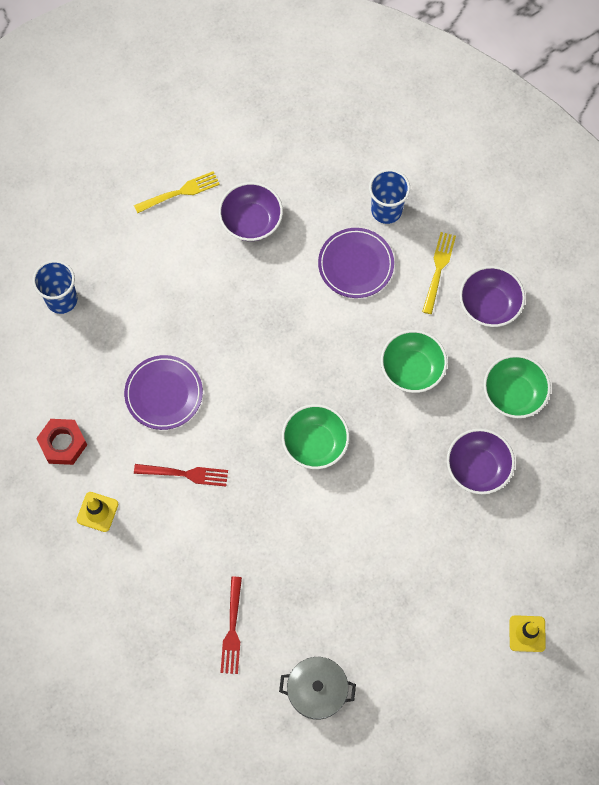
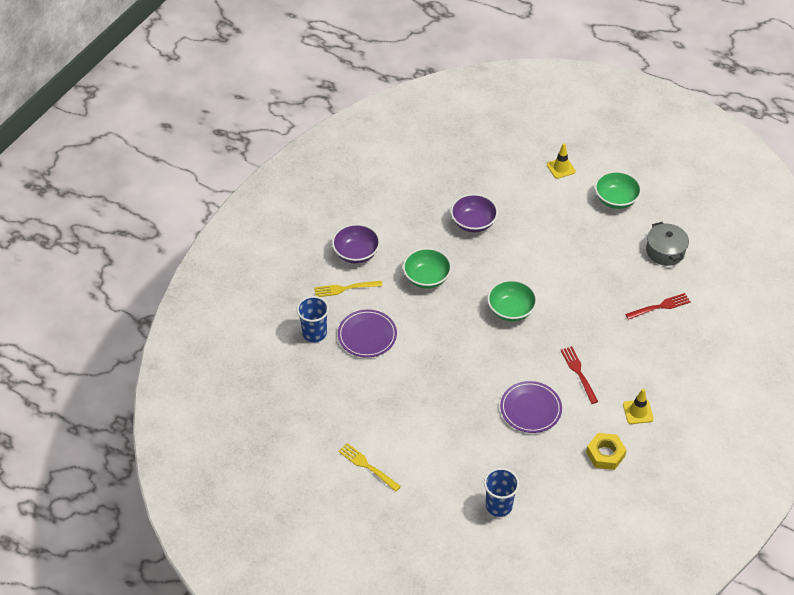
camera: 115 degrees left, 20 degrees down
(63, 443) = (605, 454): red nut -> yellow nut
(251, 221) = (367, 410): purple bowl -> none
(513, 394) = (412, 221): green bowl -> green bowl (616, 199)

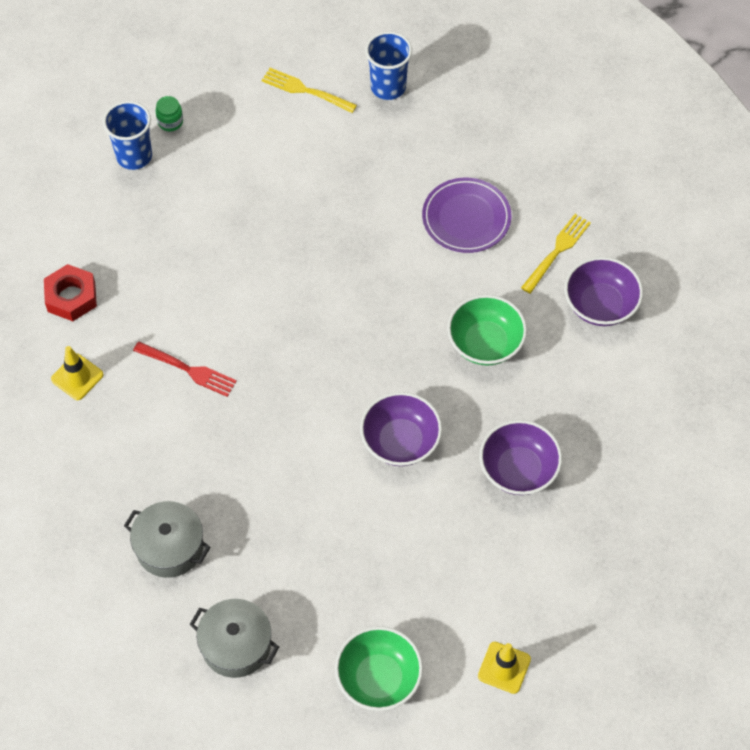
camera: 135 degrees right, 10 degrees up
(314, 333) = (523, 174): blue cup -> blue cup (388, 87)
(367, 466) = (305, 90): yellow fork -> yellow fork turned 150 degrees counterclockwise
(459, 509) = (170, 122): none -> green jar
(511, 270) = (400, 441): none -> purple bowl
(511, 310) = (344, 384): green bowl -> none
(530, 409) = (201, 282): purple plate -> none
(605, 454) = (71, 297): yellow nut -> red nut
(660, 306) = (169, 547): red fork -> grey pot

